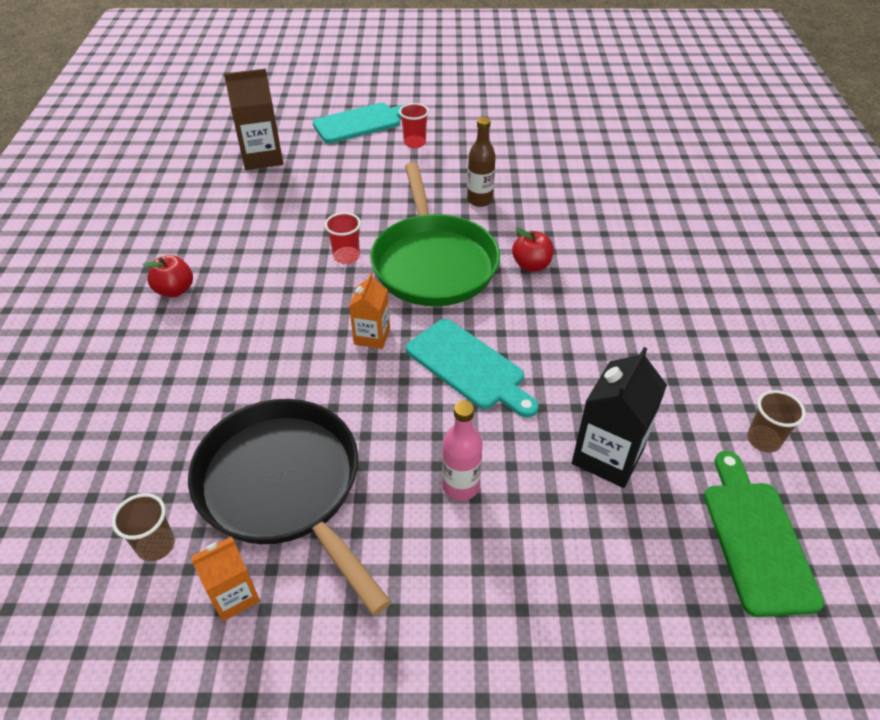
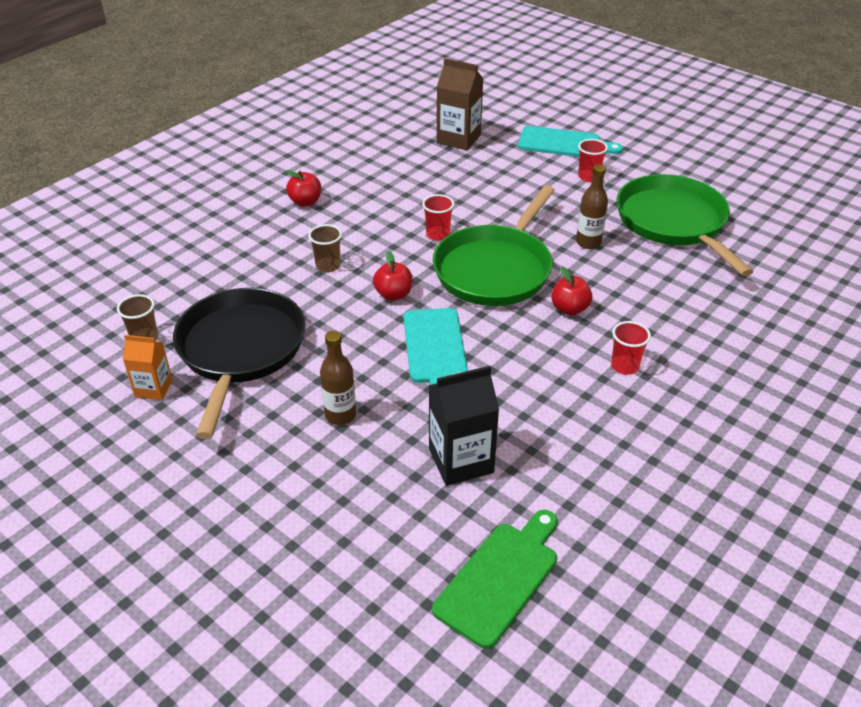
camera: 40 degrees right, 5 degrees down
(372, 336) = (393, 294): orange carton -> red apple
(461, 486) = (340, 415): pink bottle -> brown bottle
(521, 152) = (673, 222): none -> green pan
(625, 290) = (624, 366): none -> red cup
(763, 440) = (597, 528): brown cup -> brown cup (328, 266)

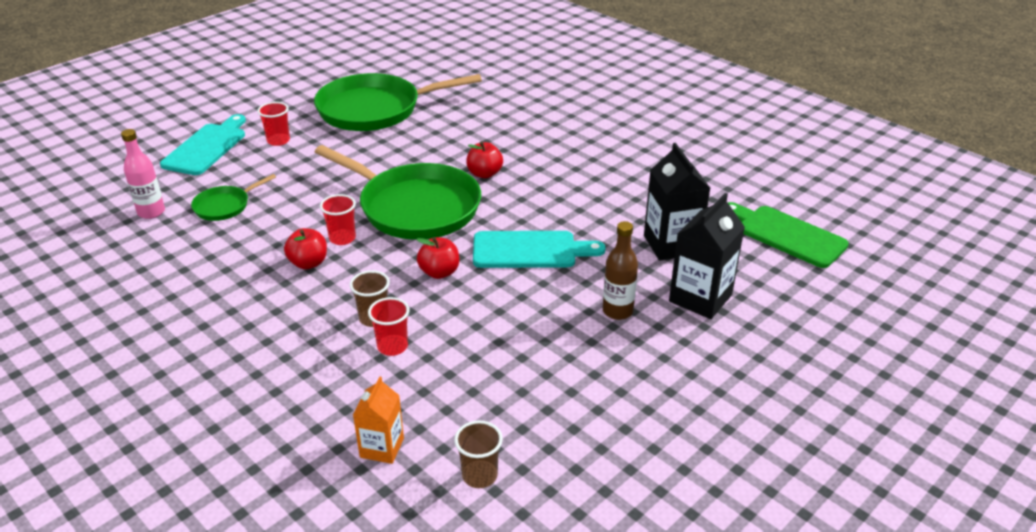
camera: 85 degrees left, 5 degrees down
(154, 388) = (572, 457): orange carton -> orange carton (382, 448)
(240, 350) = (513, 386): black pan -> none
(305, 202) = (228, 338): red apple -> red apple (308, 263)
(364, 482) = (700, 298): none -> black carton
(458, 139) = (151, 212): brown carton -> pink bottle
(474, 169) = (224, 206): none -> green pan
(588, 243) = (389, 153): brown bottle -> none
(624, 366) = (562, 157): red cup -> red cup (392, 347)

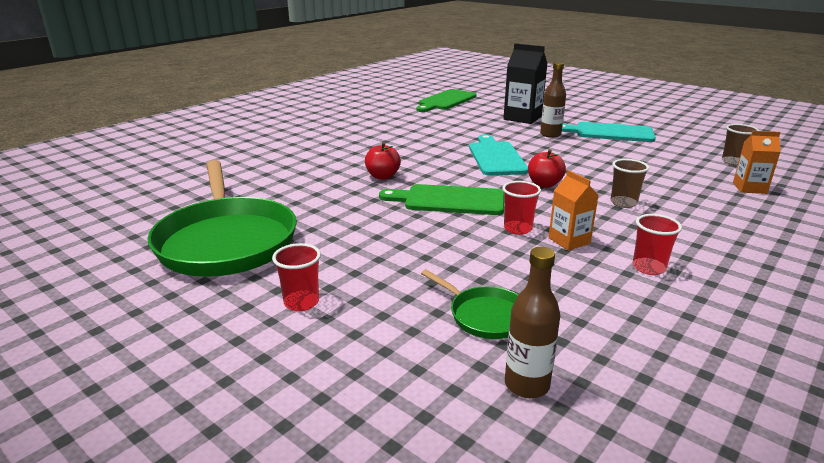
camera: 95 degrees left, 10 degrees down
(151, 212) = (526, 385): pink bottle -> brown bottle
(206, 147) = (315, 373): turquoise cutting board -> turquoise cutting board (610, 133)
(308, 263) = (569, 241): red apple -> orange carton
(392, 347) = (649, 193): red cup -> red cup (648, 268)
(415, 207) = (449, 200): green pan -> green cutting board
(671, 245) = (468, 123): black carton -> none

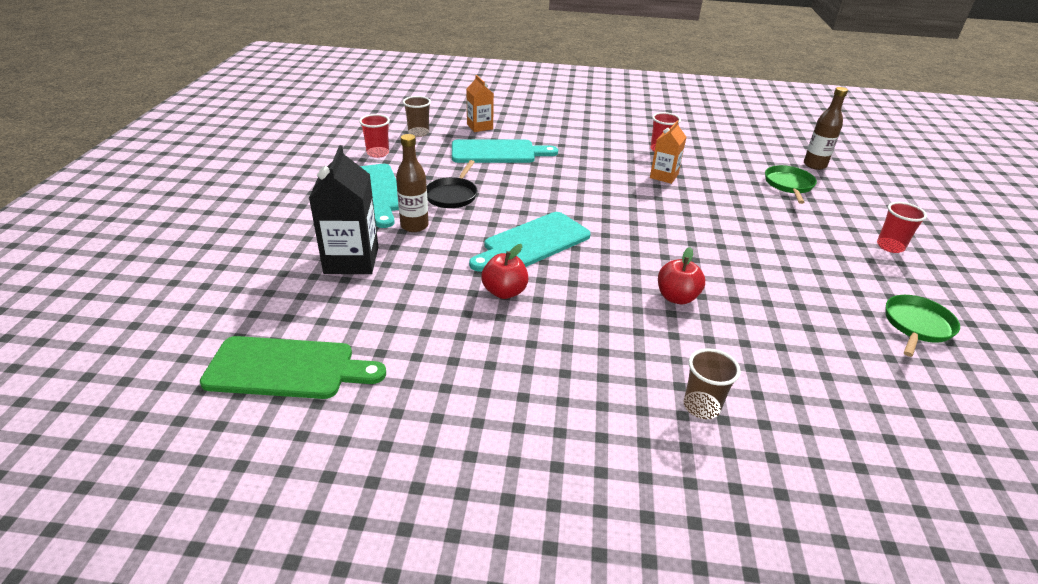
camera: 125 degrees left, 10 degrees up
(226, 241) = (916, 325): green pan -> green pan, size x0.46
(449, 200) = (672, 238): green cutting board -> none
(517, 229) = (675, 197): red cup -> red cup (378, 153)
(544, 184) = (574, 202): red apple -> red apple (504, 292)
(589, 150) = (452, 195): none -> black pan
(623, 203) = (570, 166): brown cup -> brown cup (701, 407)
(672, 181) = (497, 152): none -> turquoise cutting board

